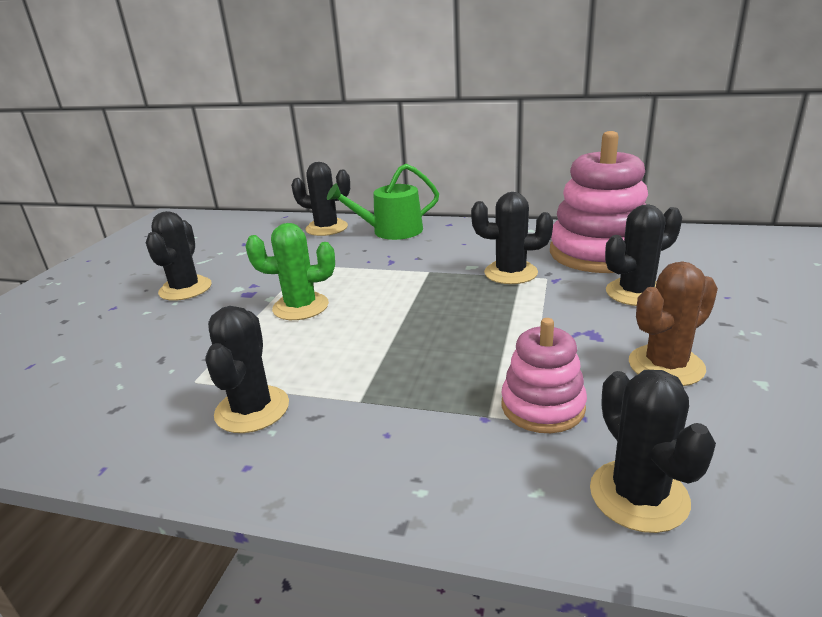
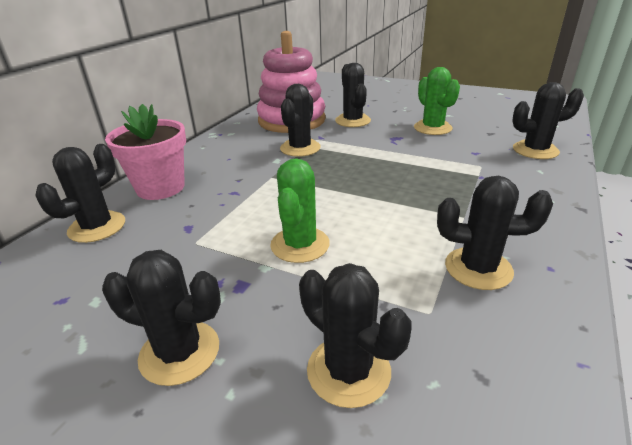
camera: 80 degrees left, 5 degrees up
(146, 349) = (348, 371): none -> black cactus
(391, 231) = (160, 188): green watering can -> pink flower pot
(542, 406) = (469, 160): pink stacking toy -> none
(666, 366) = (432, 128): brown cactus -> green cactus

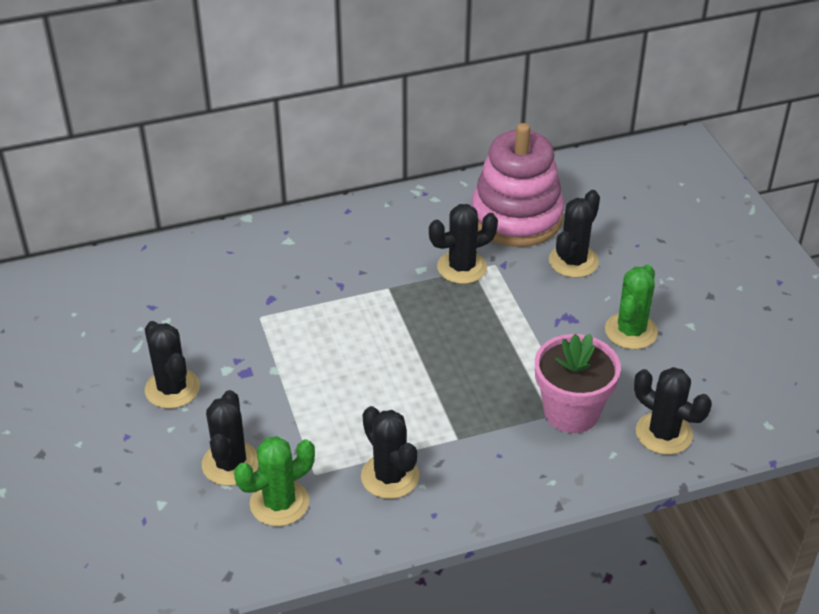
camera: 45 degrees right, 10 degrees up
(97, 227) = (220, 254): black cactus -> none
(160, 188) = (298, 239): pink flower pot -> pink flower pot (571, 412)
(300, 245) = (316, 370): green cactus -> green cactus (279, 503)

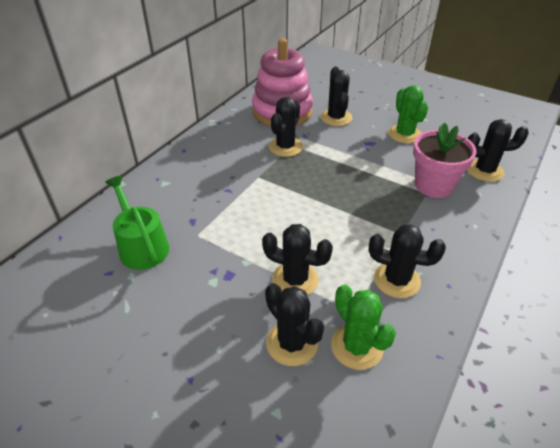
camera: 40 degrees left, 0 degrees up
(172, 389) = (188, 319): black cactus -> black cactus (295, 280)
(201, 298) = (142, 246): none -> green watering can
(279, 503) = (357, 346): green cactus -> green cactus turned 45 degrees counterclockwise

